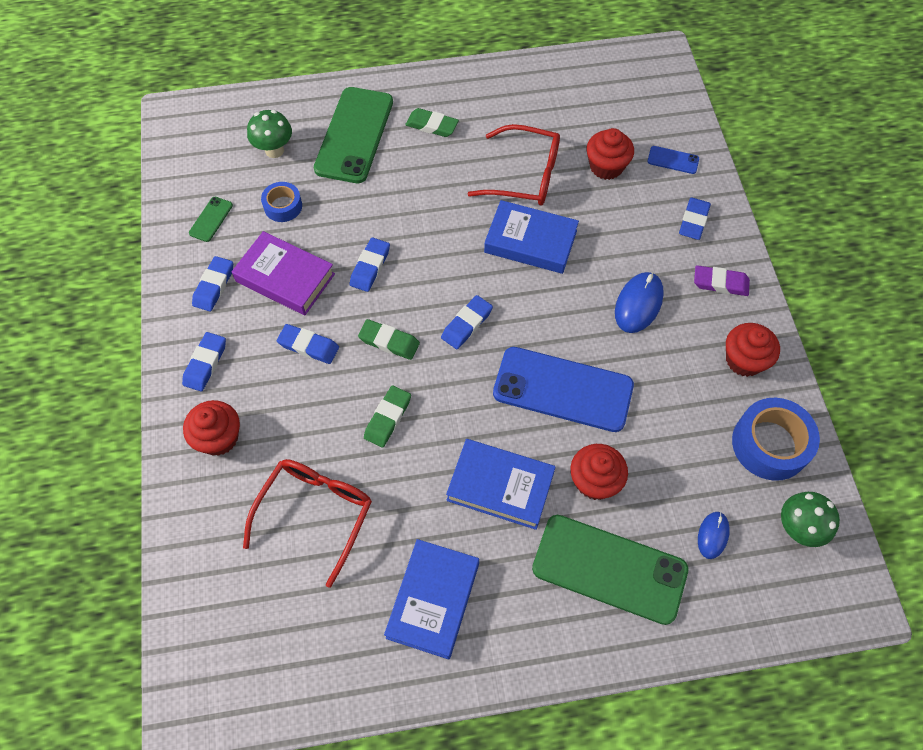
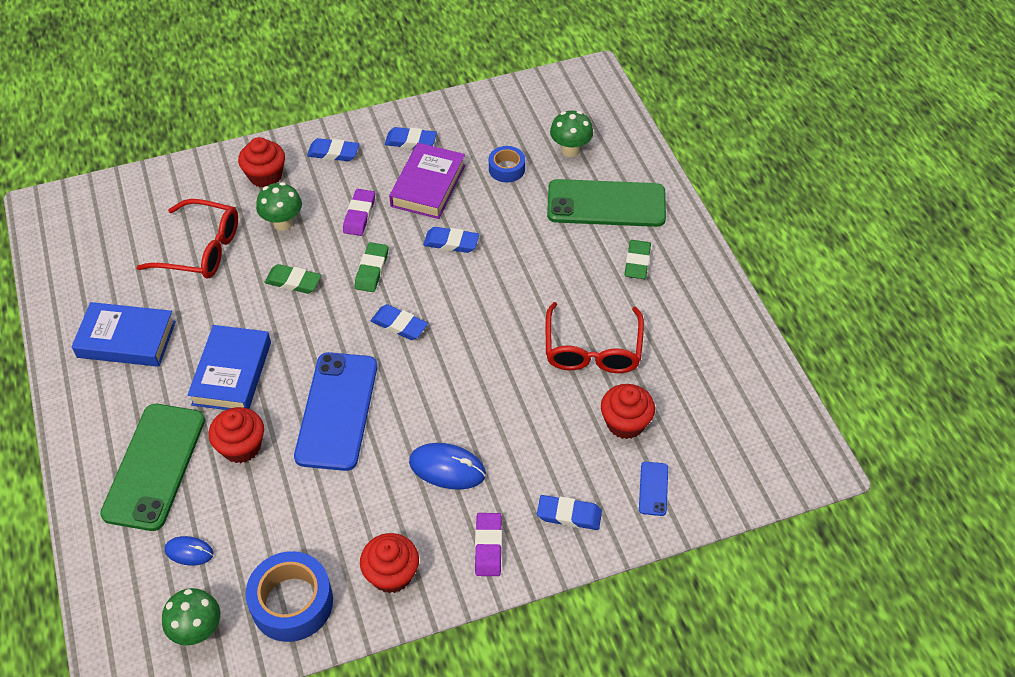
camera: 80 degrees right, 10 degrees down
(211, 219) = (481, 124): green phone -> none
(299, 423) = (283, 223): none -> green mushroom
(308, 346) = (359, 215): blue eraser -> purple eraser
(530, 241) = (507, 364): blue book -> none

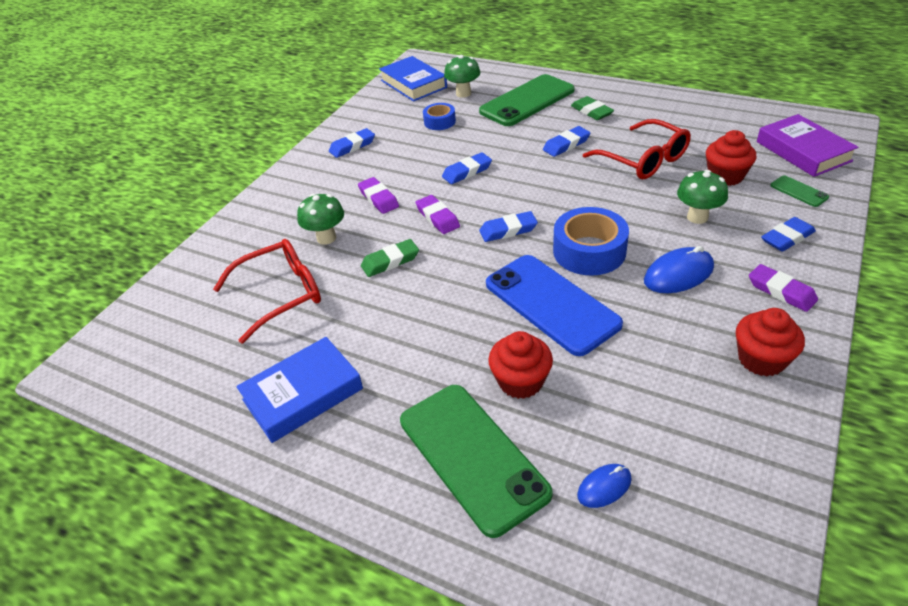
camera: 40 degrees left, 10 degrees down
(198, 631) = (712, 536): green mushroom -> green mushroom (697, 217)
(232, 373) = (433, 345): blue book -> blue book (413, 84)
(265, 176) = (268, 224): red cupcake -> none
(292, 602) = (737, 442): blue tape -> blue tape (589, 251)
(333, 153) = (304, 182): blue eraser -> blue eraser (566, 145)
(372, 270) = (437, 218): green eraser -> purple eraser
(428, 186) = (402, 157): purple book -> purple book (803, 151)
(653, 489) = (799, 191): blue phone -> green phone

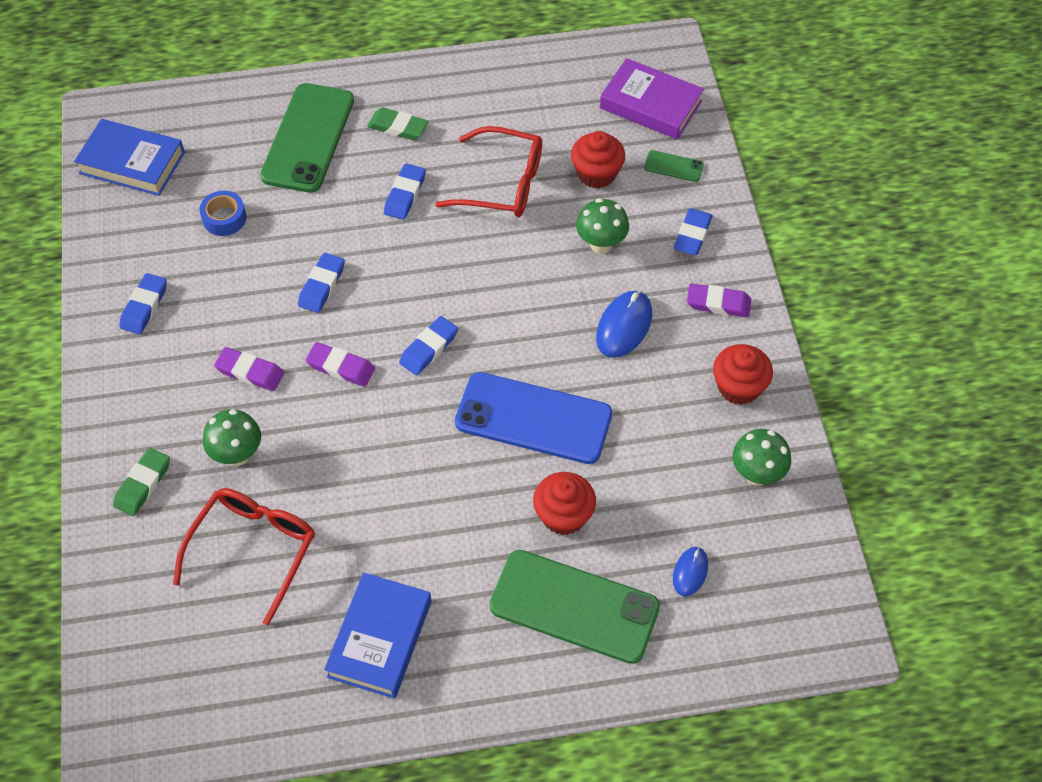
camera: 40 degrees left, 15 degrees up
(390, 261) = (336, 449): green eraser -> green eraser (142, 484)
(463, 93) = (216, 155): green mushroom -> green mushroom (757, 474)
(589, 251) = (527, 337): blue tape -> none

